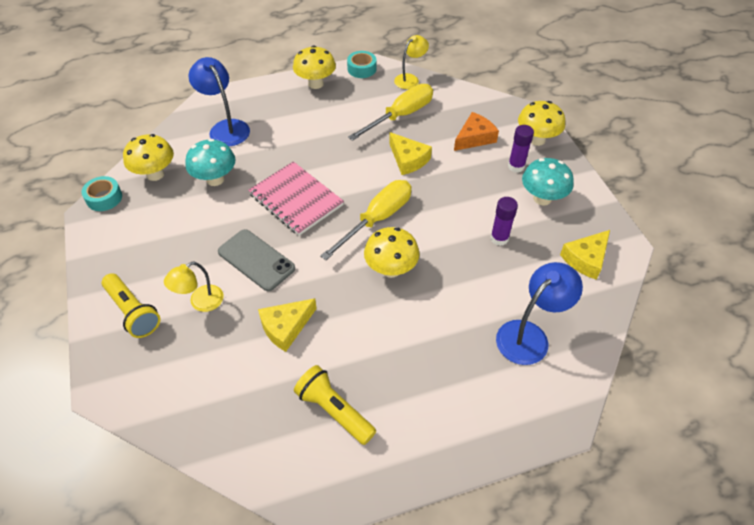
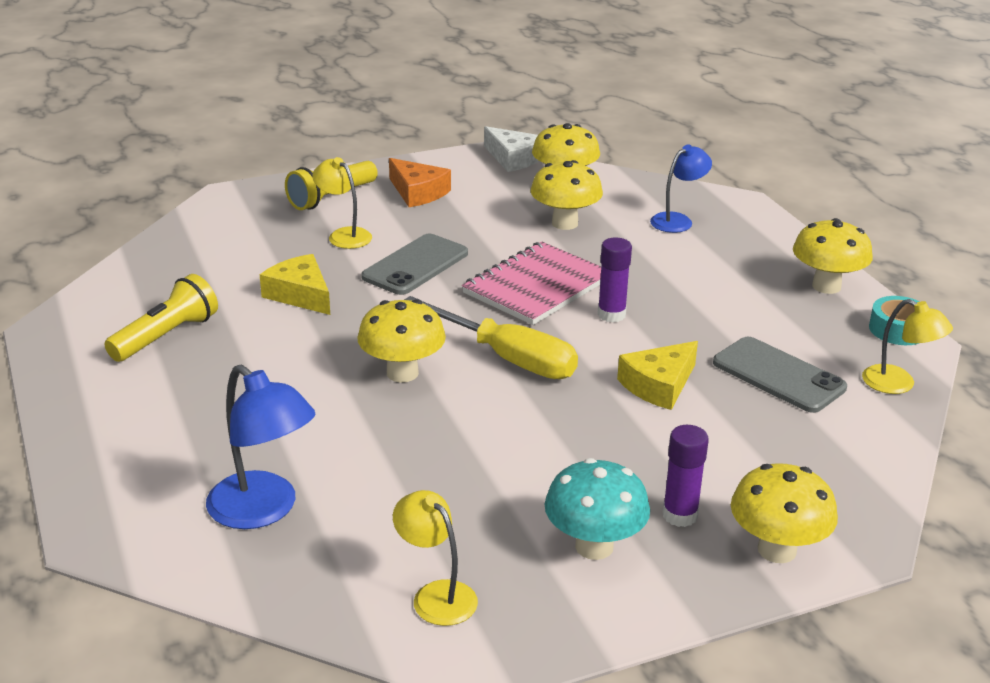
camera: 85 degrees right, 20 degrees down
(104, 198) = (513, 158): turquoise tape -> white cheese
(215, 179) = (565, 223): turquoise mushroom -> yellow mushroom
(225, 128) = (677, 220): blue lamp -> blue lamp, size x0.66
(401, 116) = (778, 375): yellow screwdriver -> grey phone
(474, 138) = (748, 463): orange cheese -> orange cheese (417, 192)
(499, 238) = (478, 485): purple glue stick -> purple glue stick (611, 315)
(586, 259) = (436, 595): yellow cheese -> yellow lamp

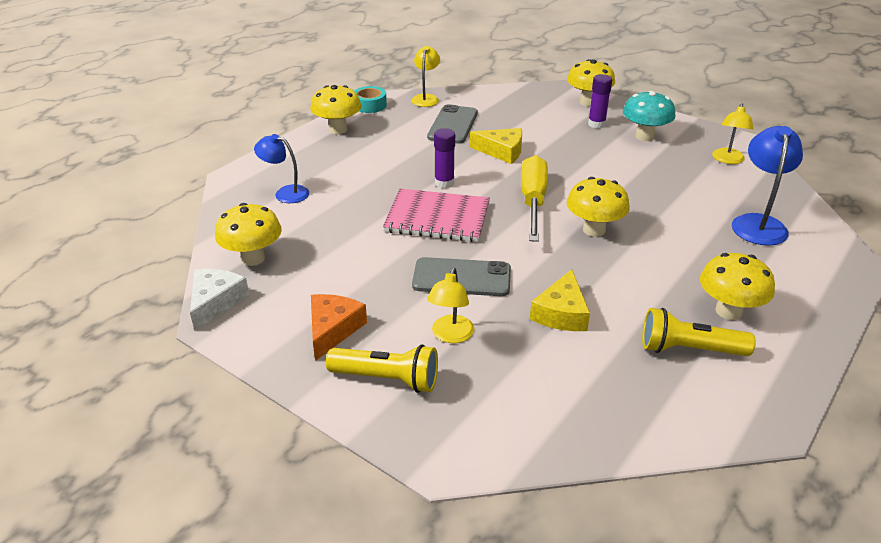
camera: 120 degrees left, 5 degrees up
(565, 223) = (330, 236): yellow mushroom -> yellow mushroom (728, 311)

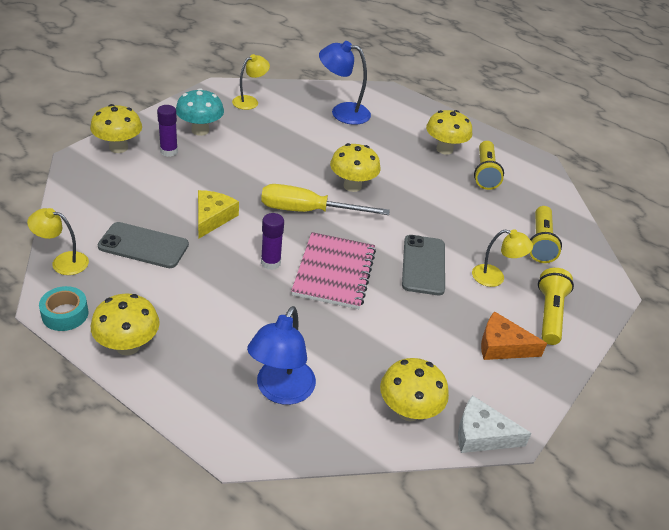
camera: 95 degrees left, 5 degrees up
(285, 193) = (281, 391): blue lamp -> blue lamp, size x1.51
(535, 391) = (540, 243): none -> yellow flashlight
(561, 313) = (459, 219): yellow cheese -> none
(727, 160) = (250, 101): yellow lamp -> yellow lamp turned 60 degrees counterclockwise

